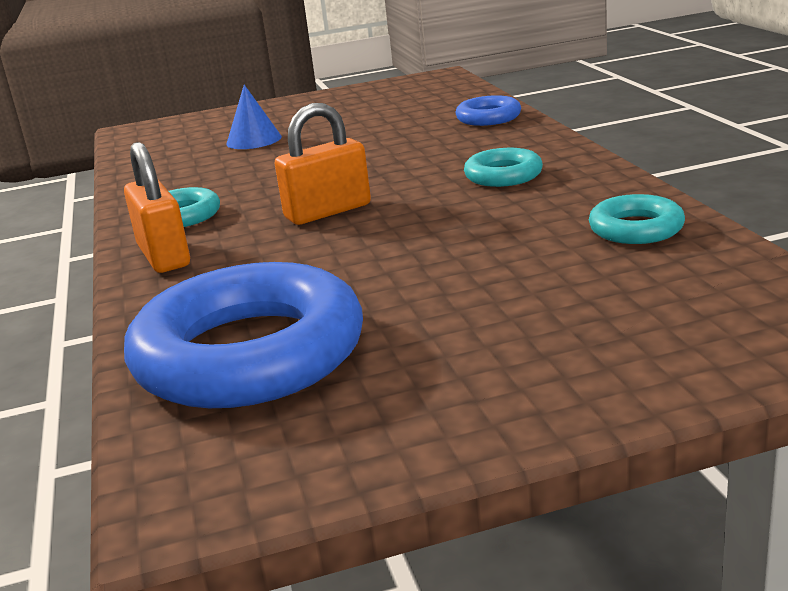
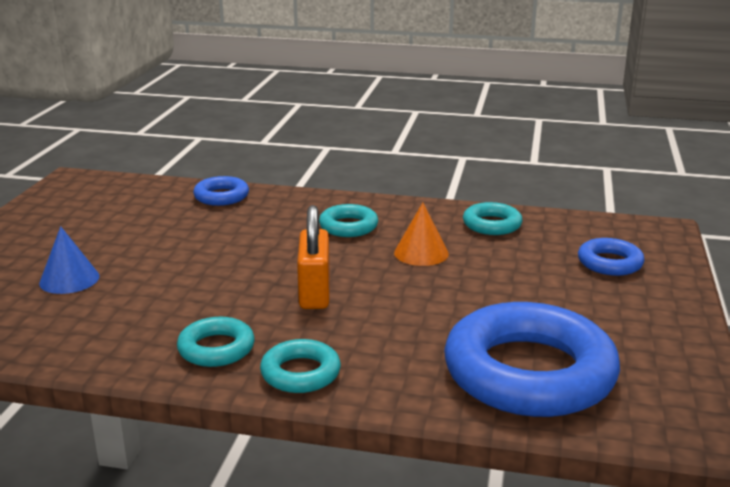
camera: 65 degrees left, 0 degrees up
(164, 256) = (300, 373): orange padlock -> turquoise ring
(488, 221) = (421, 253): none -> orange cone
(636, 325) = (609, 263): none -> blue ring

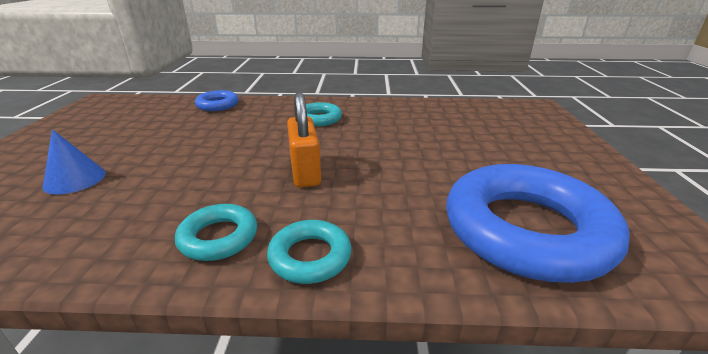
camera: 10 degrees left, 5 degrees up
(421, 253) = (381, 133): orange cone -> none
(492, 224) = (423, 110): turquoise ring -> none
(609, 263) = (522, 130): blue ring -> none

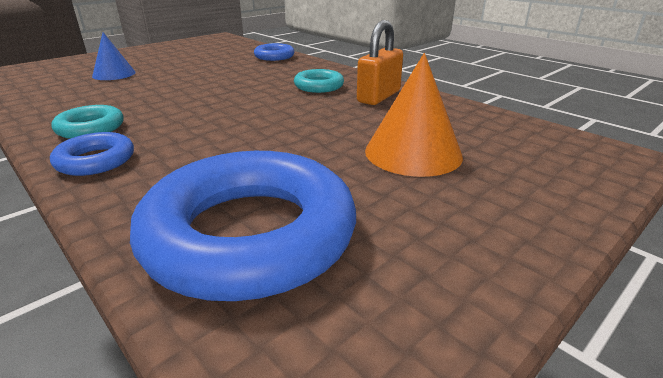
camera: 45 degrees right, 0 degrees up
(305, 171) = (216, 115): orange padlock -> orange padlock (379, 97)
(310, 257) = (95, 160): turquoise ring -> blue ring
(474, 141) = (413, 153): none -> orange cone

